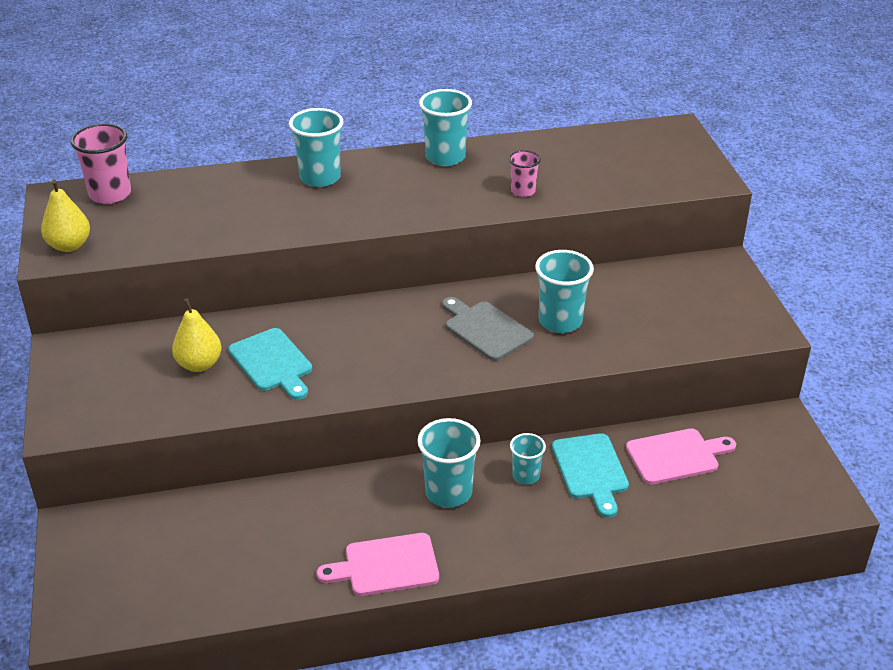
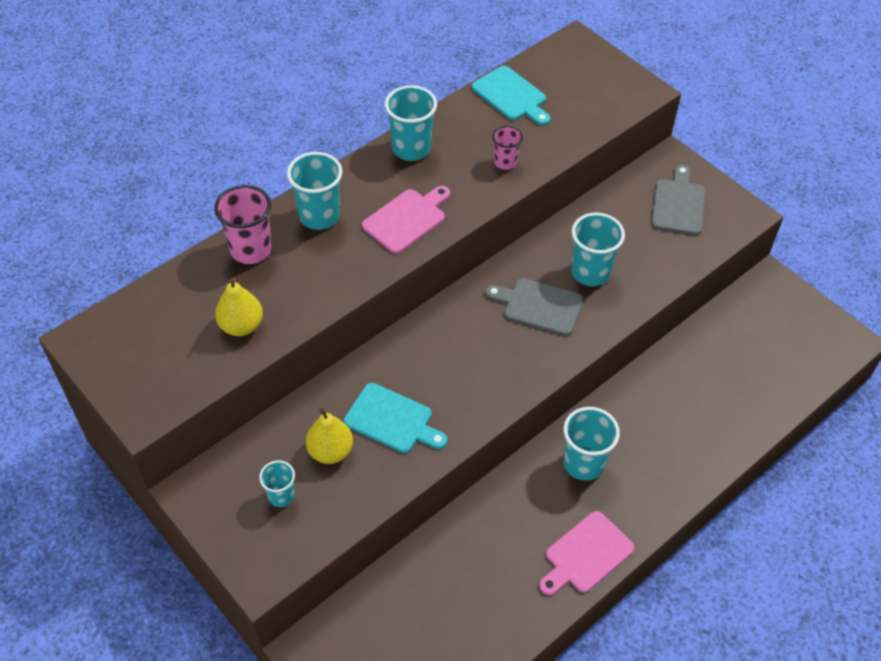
camera: 30 degrees left, 15 degrees up
(69, 245) = (149, 393): yellow pear -> yellow pear (241, 326)
(110, 194) = (136, 316): pink cup -> pink cup (251, 249)
(526, 476) = (629, 419): turquoise cup -> turquoise cup (281, 496)
(591, 470) = (672, 391): turquoise cutting board -> turquoise cutting board (511, 96)
(676, 456) = (722, 349): pink cutting board -> pink cutting board (407, 219)
(700, 300) = (678, 204): none -> grey cutting board

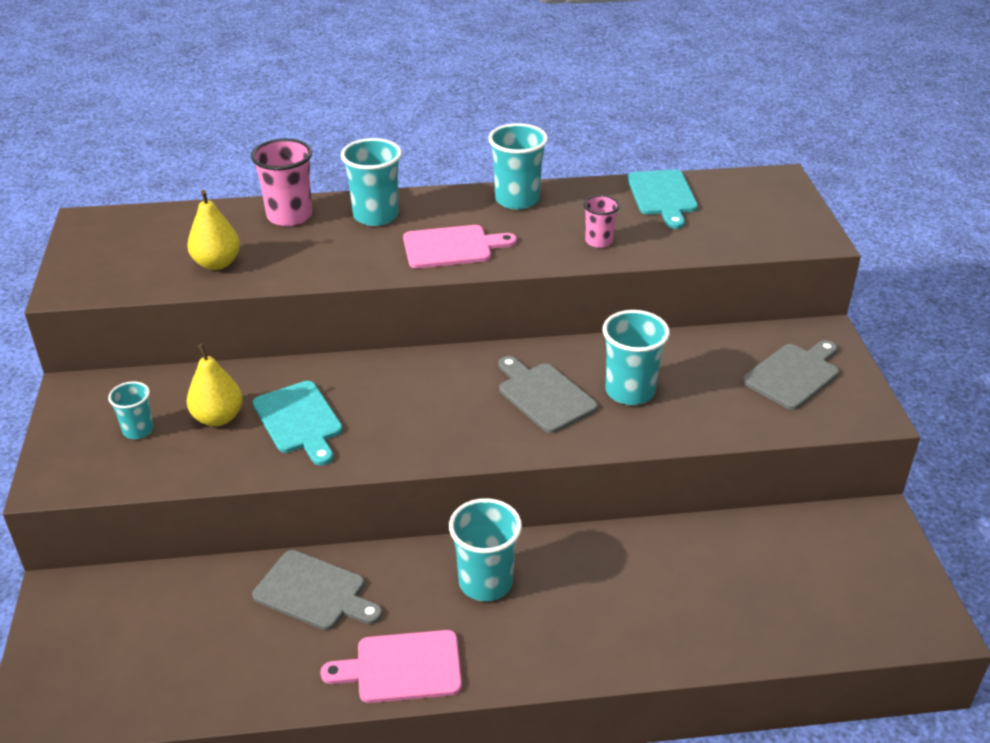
camera: 35 degrees right, 15 degrees down
(483, 537) = (314, 592): none -> grey cutting board

